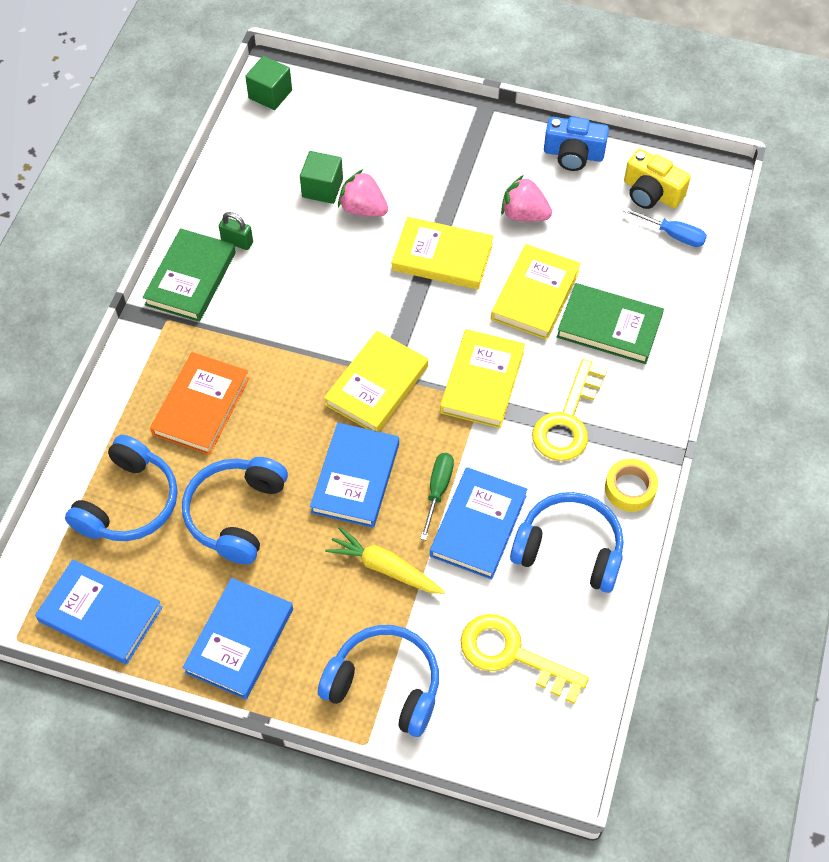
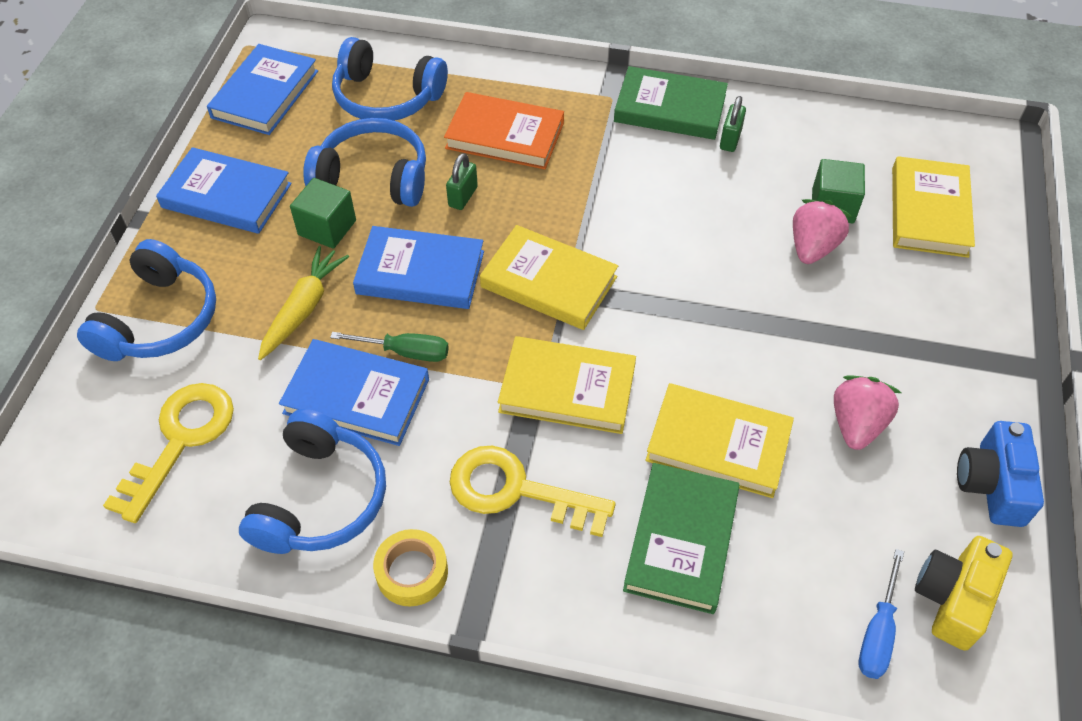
camera: 85 degrees right, 5 degrees down
(270, 94) = (963, 144): green cube -> green cube (327, 228)
(272, 443) = (463, 197): none -> green padlock
(442, 257) = (757, 334): yellow book -> yellow book (929, 211)

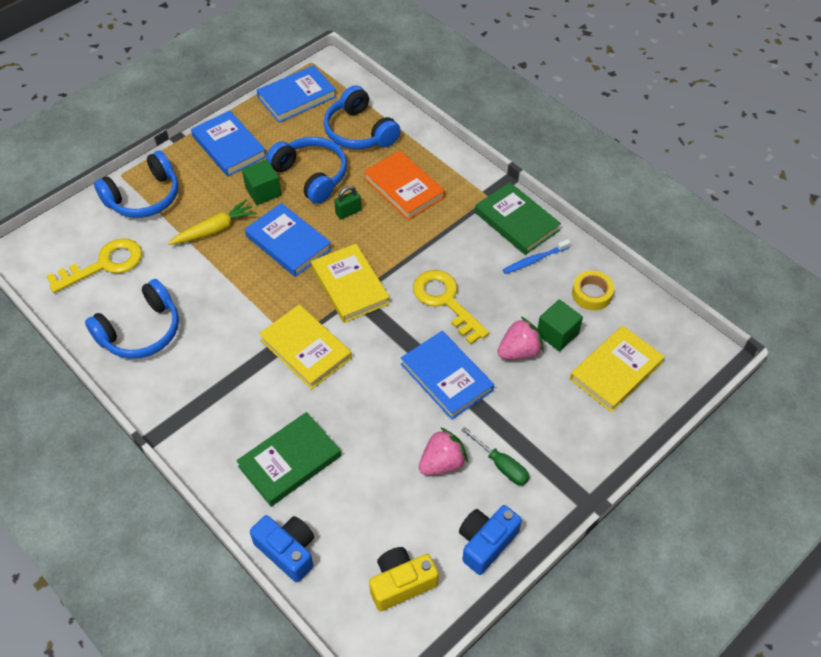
camera: 35 degrees right, 0 degrees up
(356, 396) = (200, 290): blue book -> blue book (446, 377)
(405, 352) = (243, 281): green screwdriver -> green screwdriver (501, 465)
(412, 572) = (151, 393): yellow tape -> yellow tape (591, 294)
(517, 491) = (233, 385): yellow key -> yellow key (445, 301)
(718, 444) = (356, 426): yellow book -> none
(730, 139) = (534, 260): green padlock -> blue toothbrush
(788, 656) = (287, 551): none -> blue camera
(878, 632) = (344, 571): blue screwdriver -> none

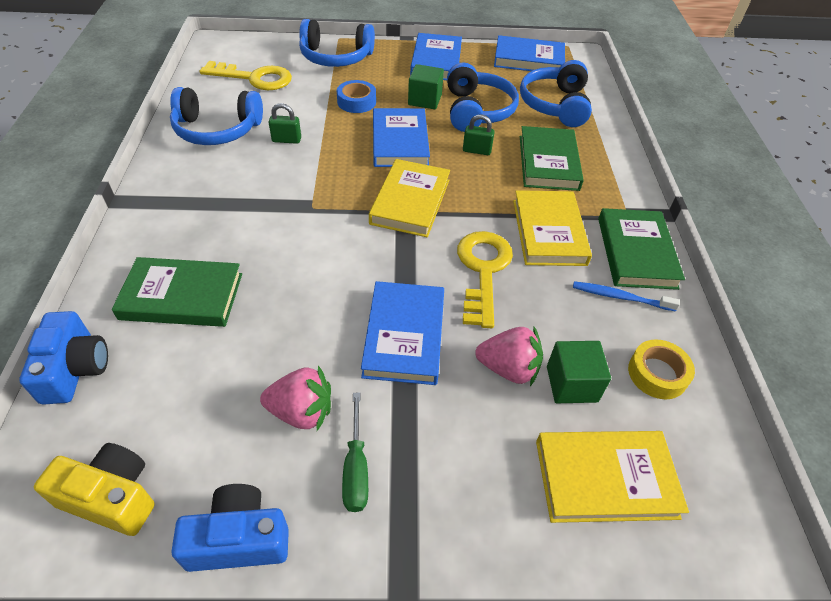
camera: 40 degrees right, 5 degrees down
(205, 301) = (286, 140): none -> green padlock
(215, 229) = (356, 102): yellow carrot -> blue tape
(306, 349) = (312, 222): yellow book -> yellow book (549, 232)
(404, 188) = (548, 162): orange book -> green book

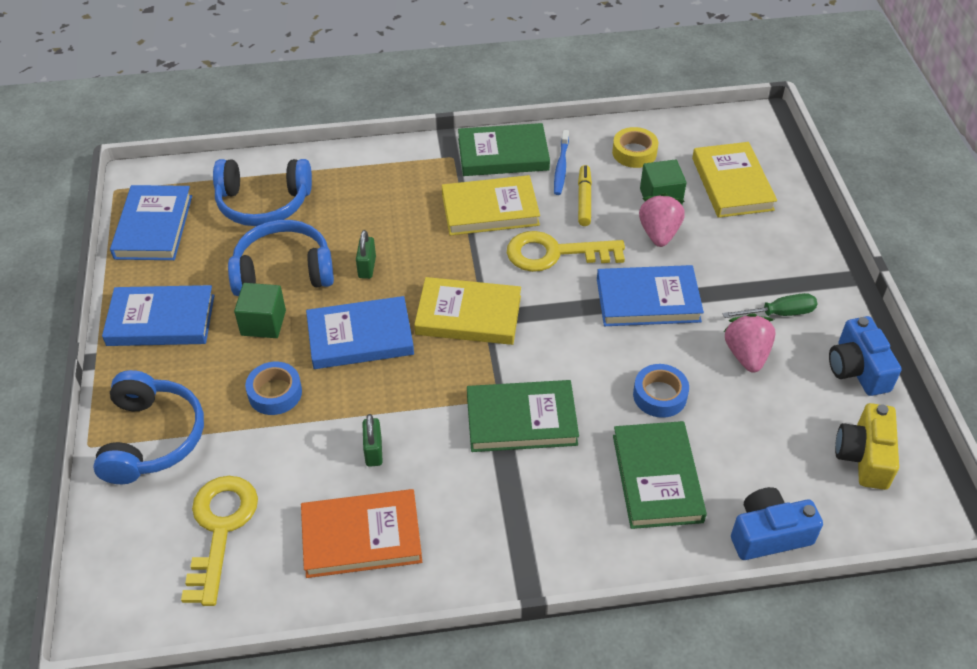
camera: 95 degrees left, 0 degrees up
(217, 130) = (361, 537): blue headphones -> orange book
(274, 318) = (660, 395): none -> blue tape
(548, 162) = (379, 209): green book -> green book (521, 420)
(566, 308) = (584, 200): none -> yellow marker

